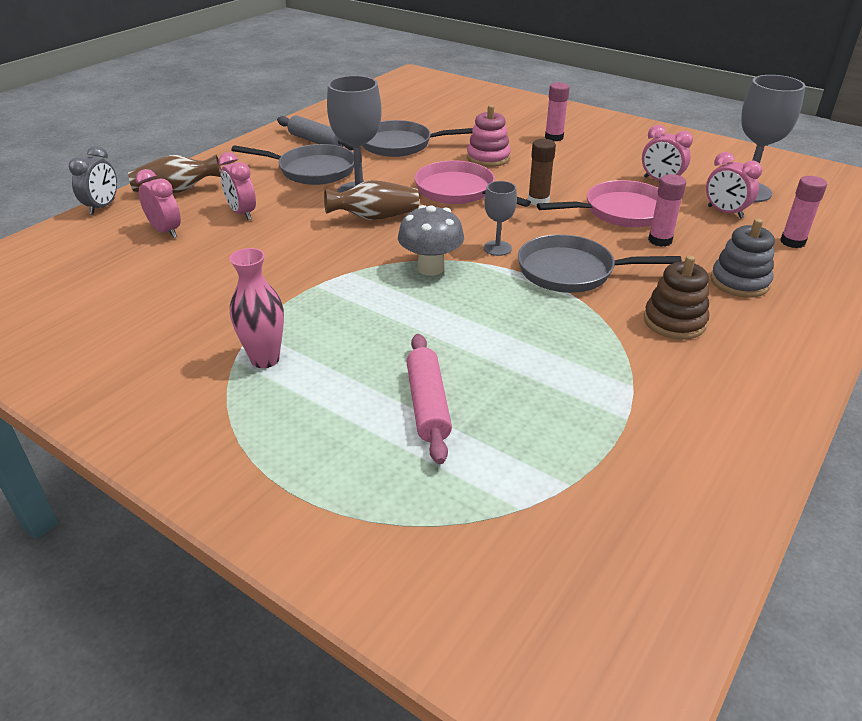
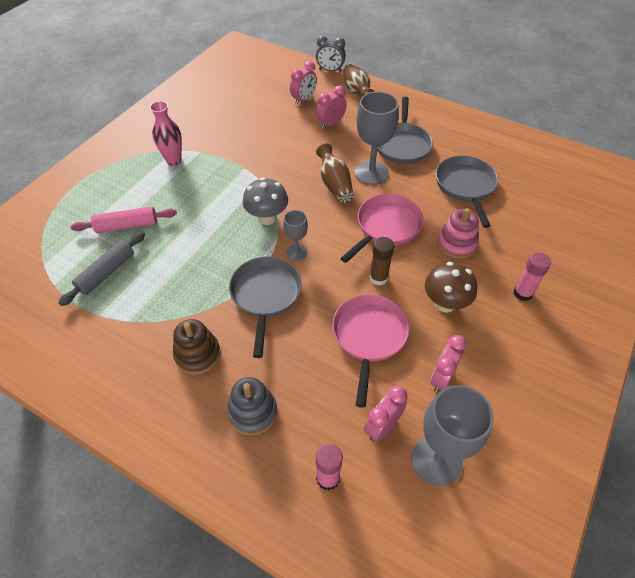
camera: 85 degrees right, 15 degrees up
(317, 142) = (454, 140): grey rolling pin -> grey rolling pin (106, 273)
(571, 171) = (445, 303): none -> brown mushroom
(621, 211) = (369, 337): pink pan -> pink pan turned 150 degrees counterclockwise
(660, 240) = (319, 361): pink glue stick -> none

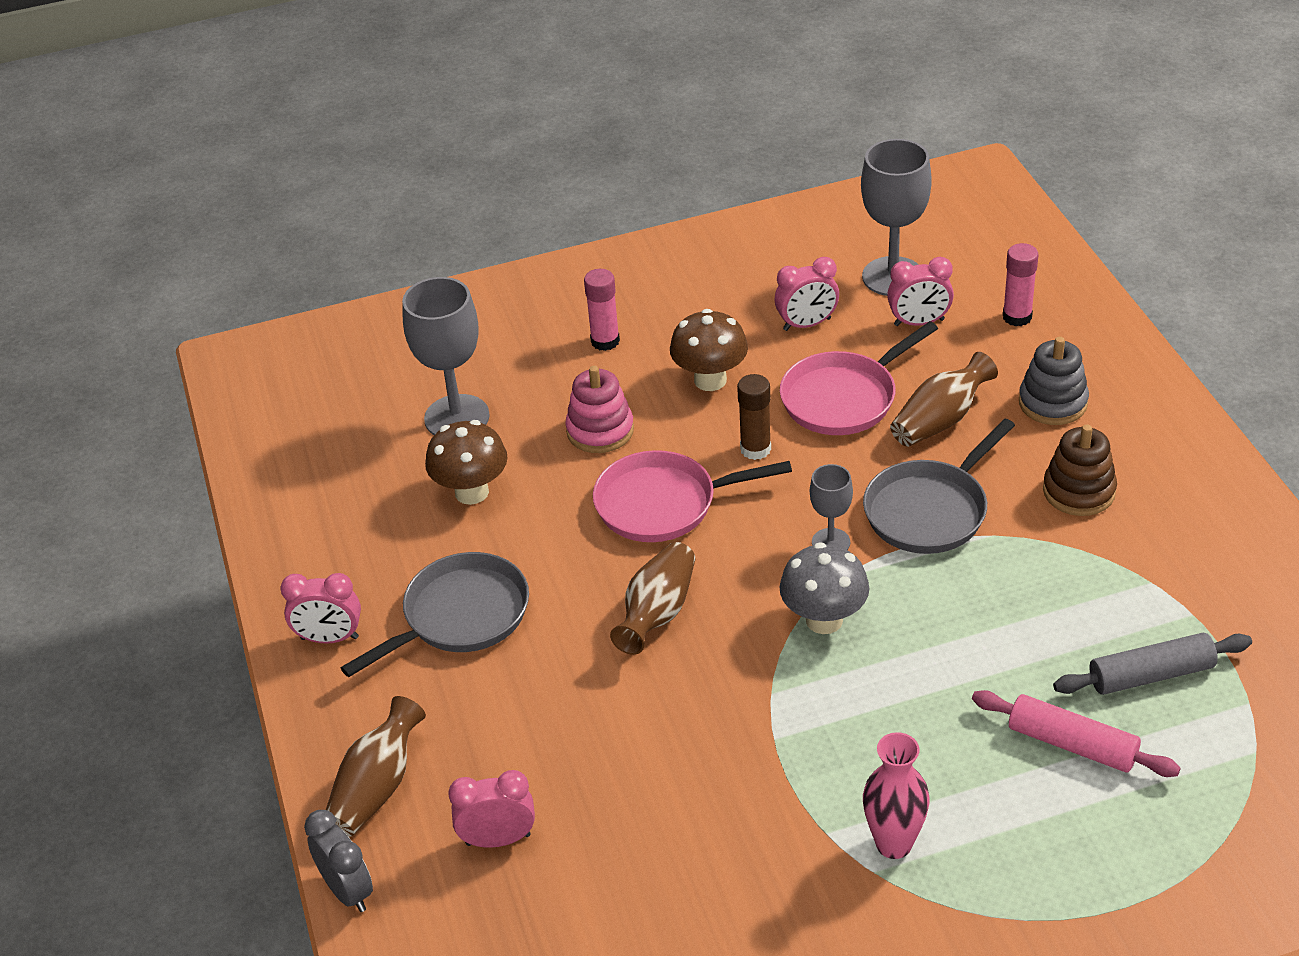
camera: 135 degrees left, 10 degrees down
(306, 355) = (940, 420): none -> brown vase
(331, 124) = (521, 740): pink clock -> pink clock (329, 638)
(371, 173) = (576, 598): grey goblet -> grey goblet (457, 417)
(465, 186) = (471, 492): grey pan -> brown mushroom

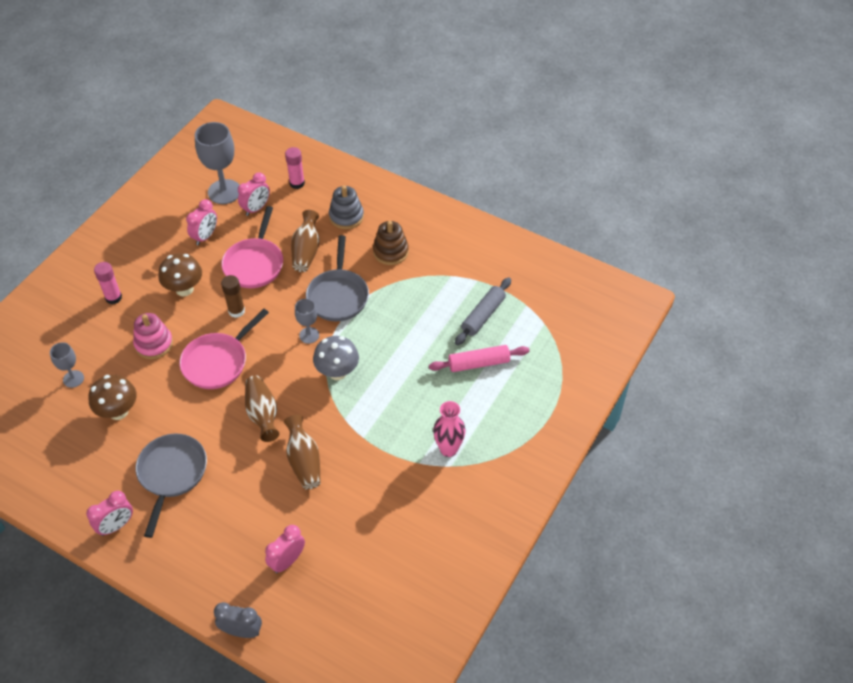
camera: 45 degrees left, 10 degrees up
(377, 787) = (209, 577): brown vase -> brown vase (304, 461)
(457, 417) = (73, 379): grey goblet -> grey goblet, size x0.54

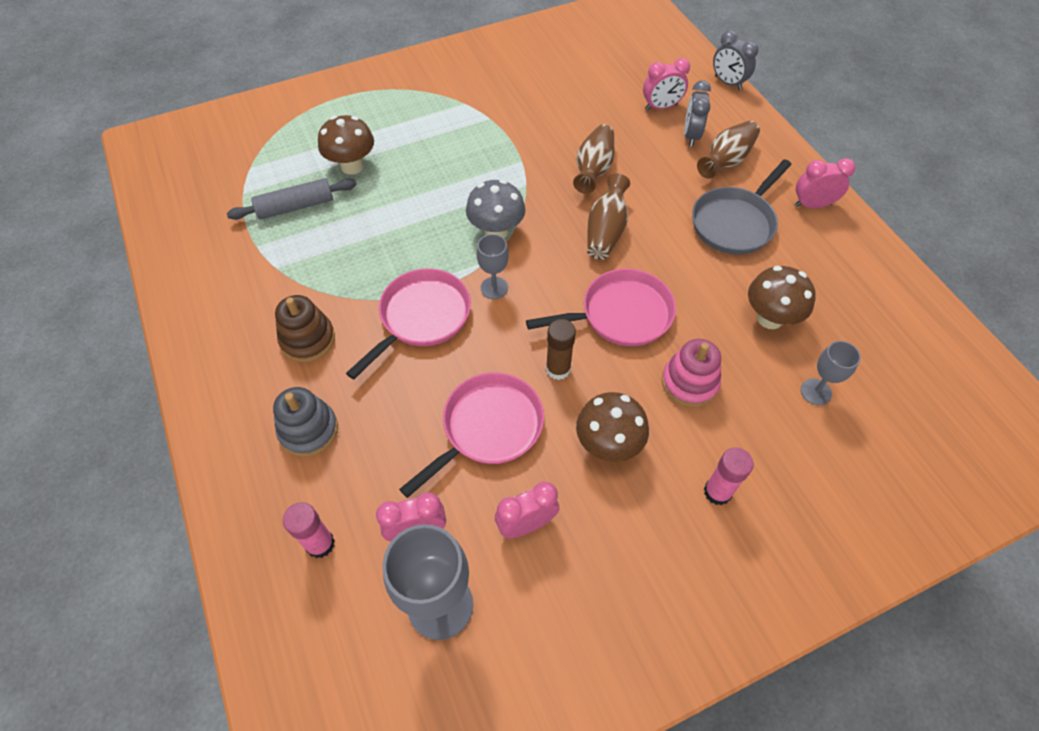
camera: 145 degrees left, 5 degrees up
(245, 542) = (691, 135): none -> grey clock
(306, 251) = (407, 406): brown vase -> brown vase (726, 161)
(338, 295) = (421, 317): grey pan -> pink pan
(448, 449) = (455, 115): pink vase -> none
(478, 363) = (352, 166): pink rolling pin -> brown mushroom

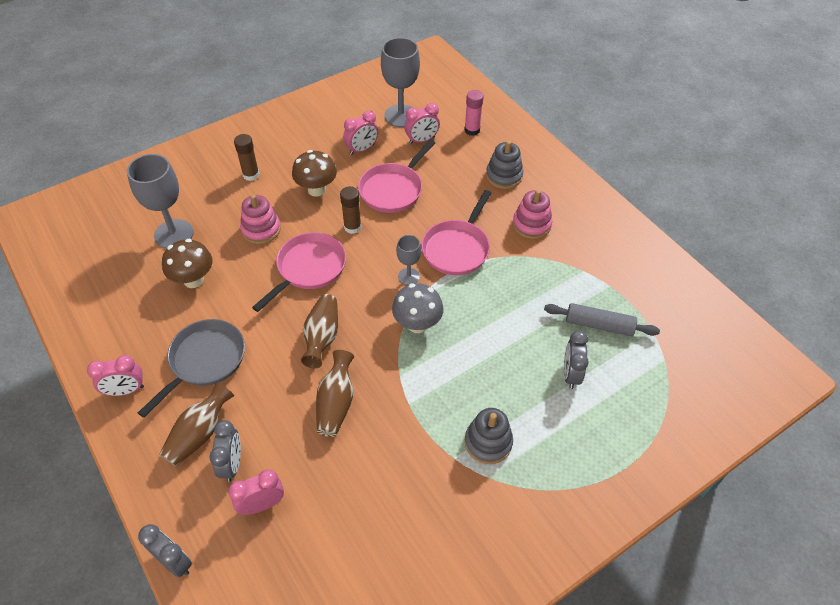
camera: 170 degrees right, 5 degrees down
(295, 206) = (599, 325): grey rolling pin -> grey rolling pin turned 45 degrees clockwise
(308, 339) = (531, 224): brown stacking toy -> pink stacking toy
(352, 166) = (570, 374): brown mushroom -> grey clock
(455, 125) = (488, 442): none -> grey stacking toy
(621, 314) = (308, 268): pink pan -> pink pan turned 150 degrees clockwise
(717, 492) = (251, 175): pink glue stick -> brown glue stick
(816, 392) = (174, 234): grey goblet -> grey goblet, size x1.84

